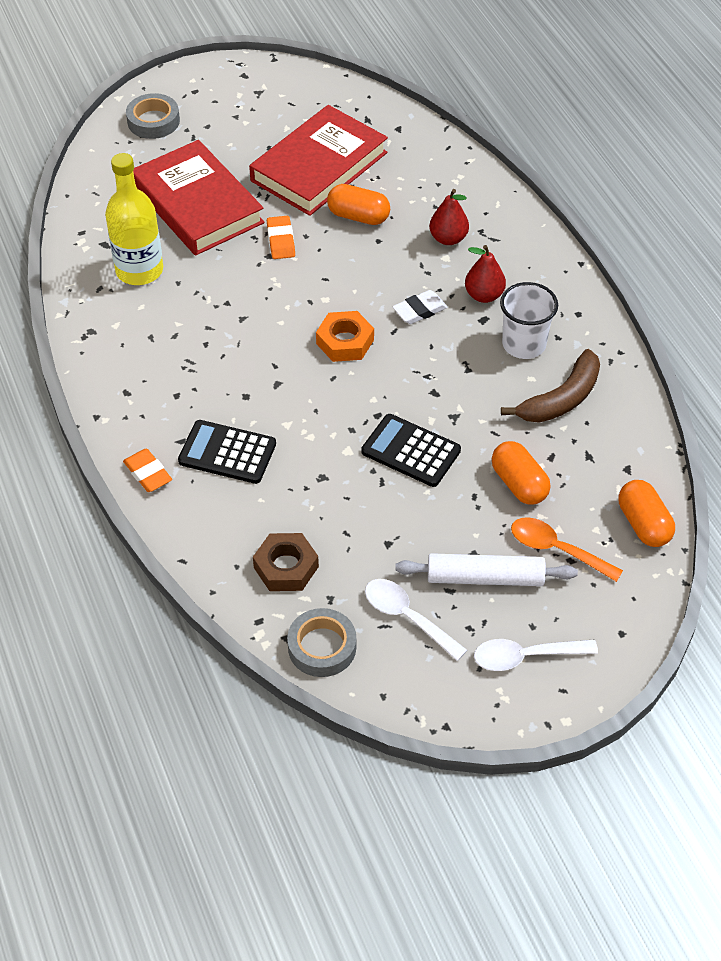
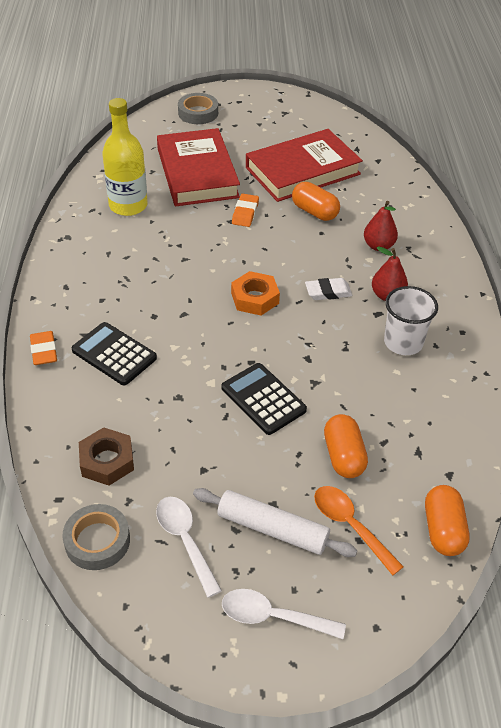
camera: 20 degrees right, 5 degrees down
(561, 399) = (415, 396): brown banana -> none

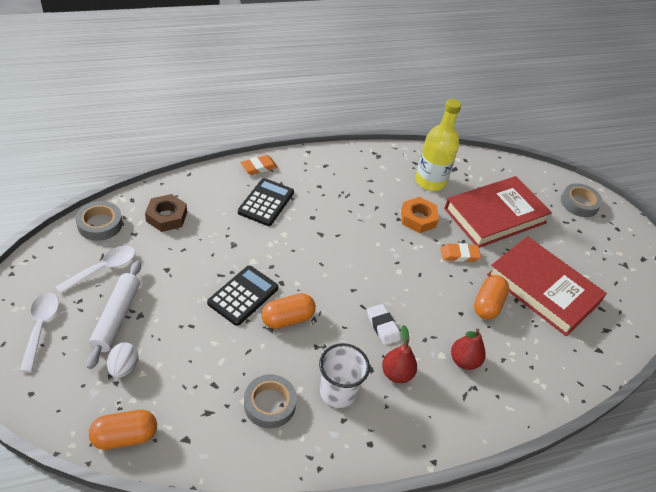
camera: 70 degrees right, 0 degrees up
(255, 298) = (355, 275): orange nut -> orange nut (418, 218)
(343, 456) = (193, 356): orange capsule -> orange capsule (287, 319)
(350, 525) = (124, 367): orange spoon -> white egg
(413, 398) = (269, 404): none -> grey tape

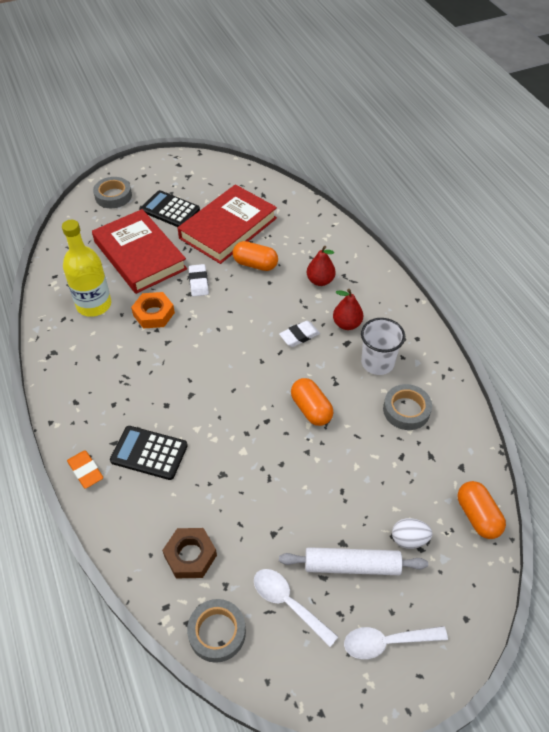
camera: 90 degrees left, 5 degrees up
(243, 295) = (292, 452): black calculator -> black calculator (170, 210)
(459, 255) = (198, 282): orange eraser -> white eraser

